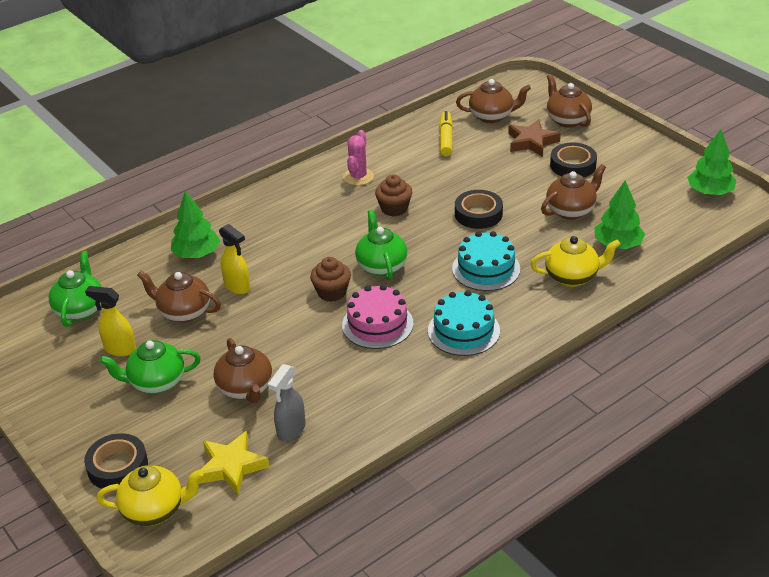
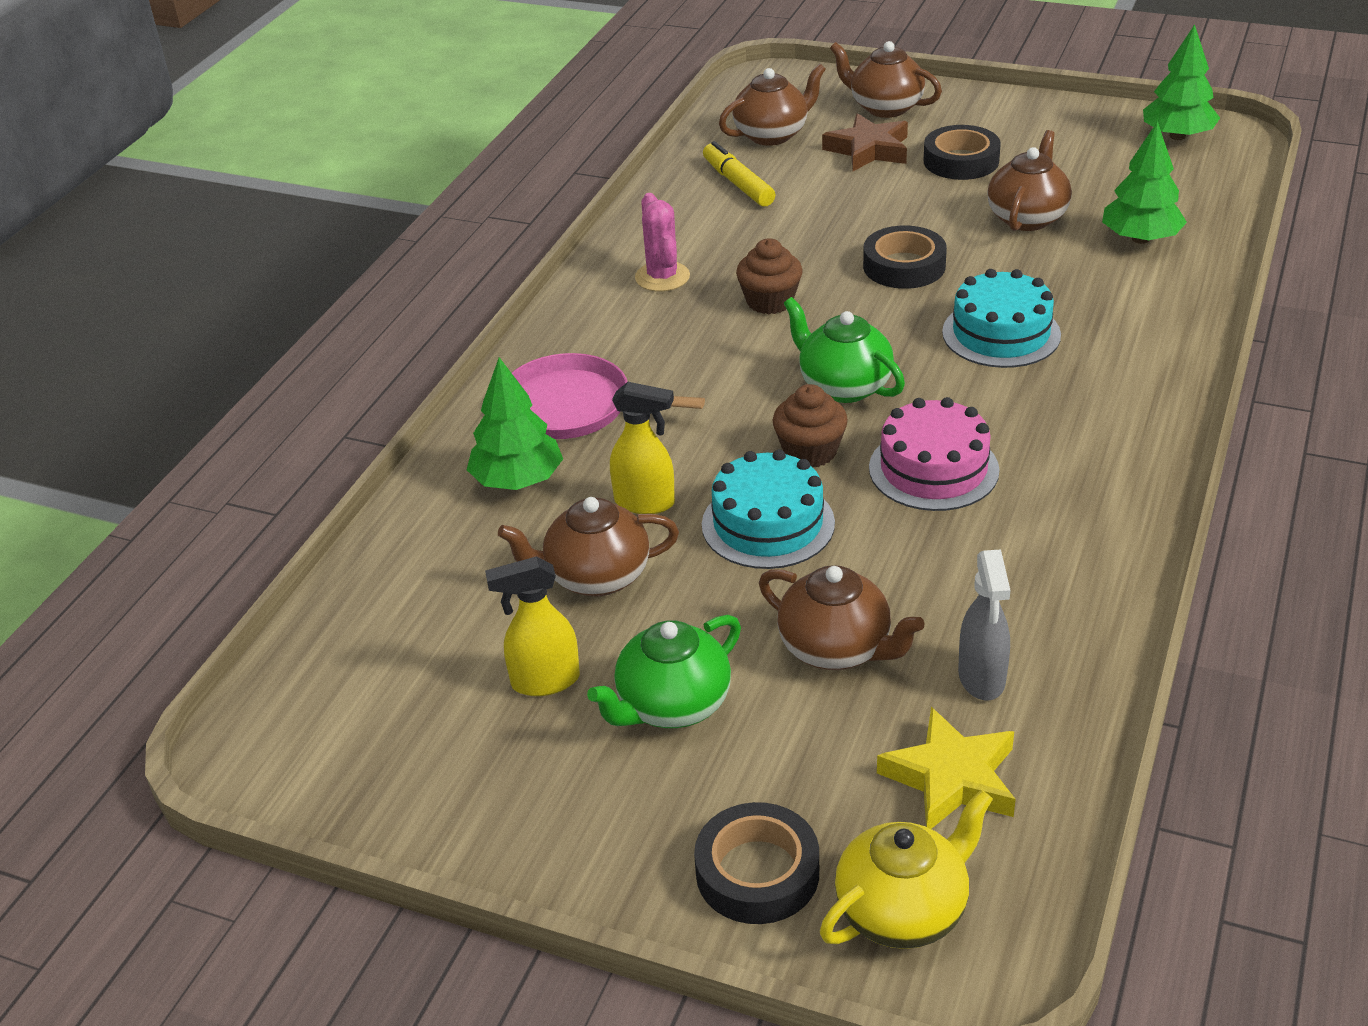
camera: 30 degrees left, 0 degrees up
(80, 309) = (398, 648): green teapot -> none
(254, 228) = (573, 407): none -> pink pan
(463, 331) = (1069, 427): turquoise cake -> turquoise cake (768, 524)
(572, 277) = (1131, 300): yellow teapot -> none

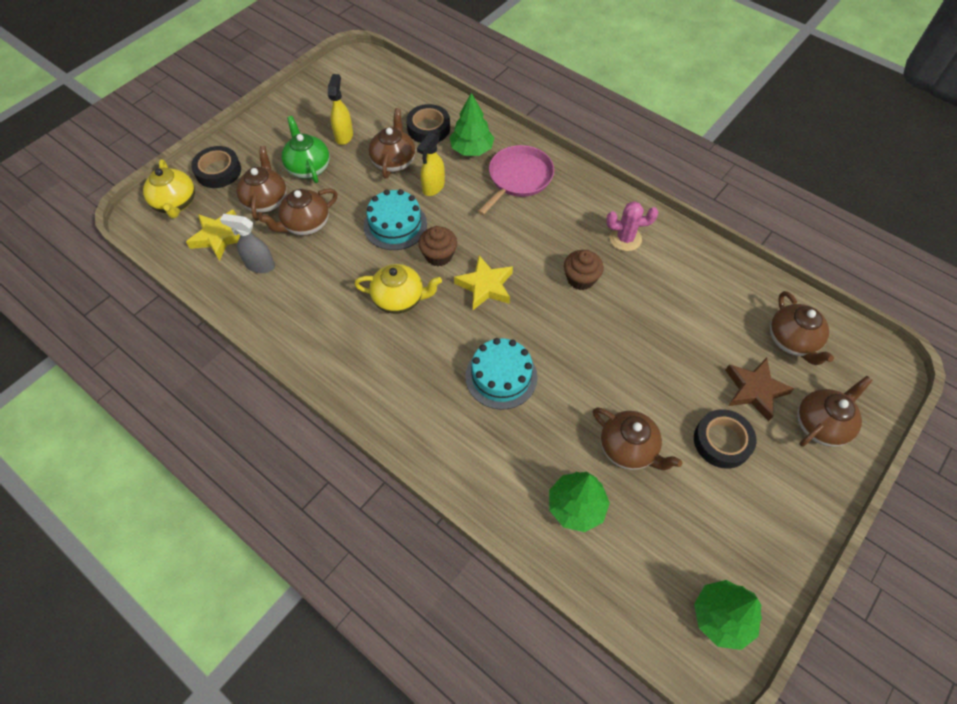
camera: 105 degrees right, 20 degrees up
(738, 184) = (726, 302): yellow marker -> none
(805, 740) = (266, 201): none -> brown teapot
(843, 386) = (485, 286): green teapot -> yellow star
(904, 266) = (593, 356): black tape -> black tape (428, 128)
(933, 469) = (399, 299): pink cake -> yellow teapot

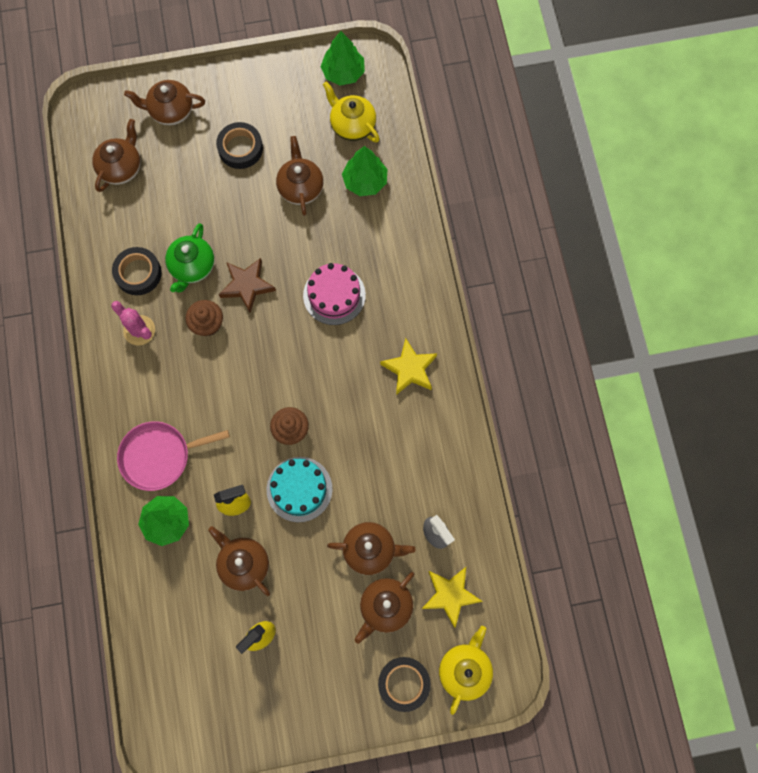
camera: 140 degrees left, 15 degrees up
(308, 168) = (322, 619): green teapot -> green teapot (192, 267)
(394, 161) = (244, 564): brown teapot -> brown teapot turned 90 degrees clockwise
(399, 299) = (352, 413): yellow teapot -> yellow teapot (352, 125)
(428, 128) = (180, 581): black tape -> black tape (138, 273)
(485, 286) = (280, 374): yellow star -> yellow star (409, 369)
(501, 376) = (334, 295): turquoise cake -> pink cake
(754, 390) = (184, 159): brown star -> brown star (247, 285)

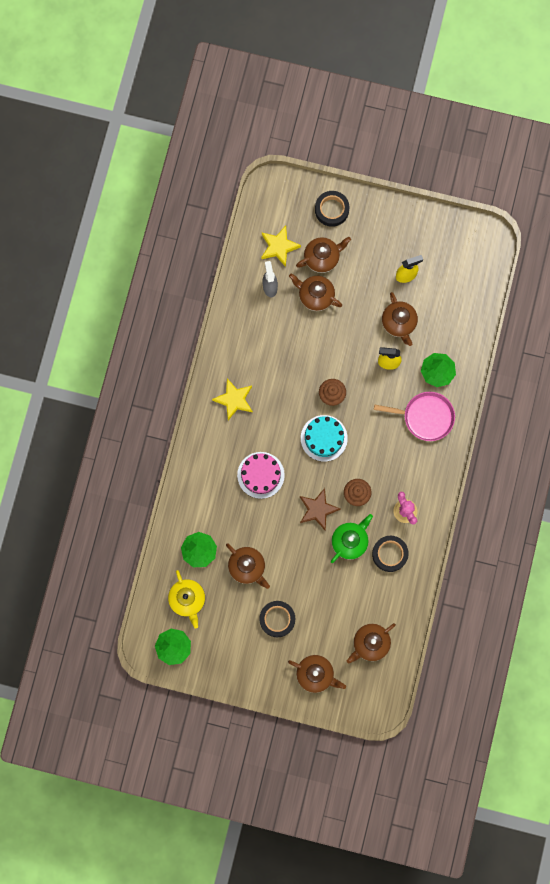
camera: 155 degrees left, 5 degrees up
(299, 489) = (343, 354): turquoise cake -> turquoise cake (324, 438)
(300, 187) = (247, 567): brown teapot -> brown teapot turned 60 degrees counterclockwise
(464, 669) = (291, 201): yellow teapot -> none

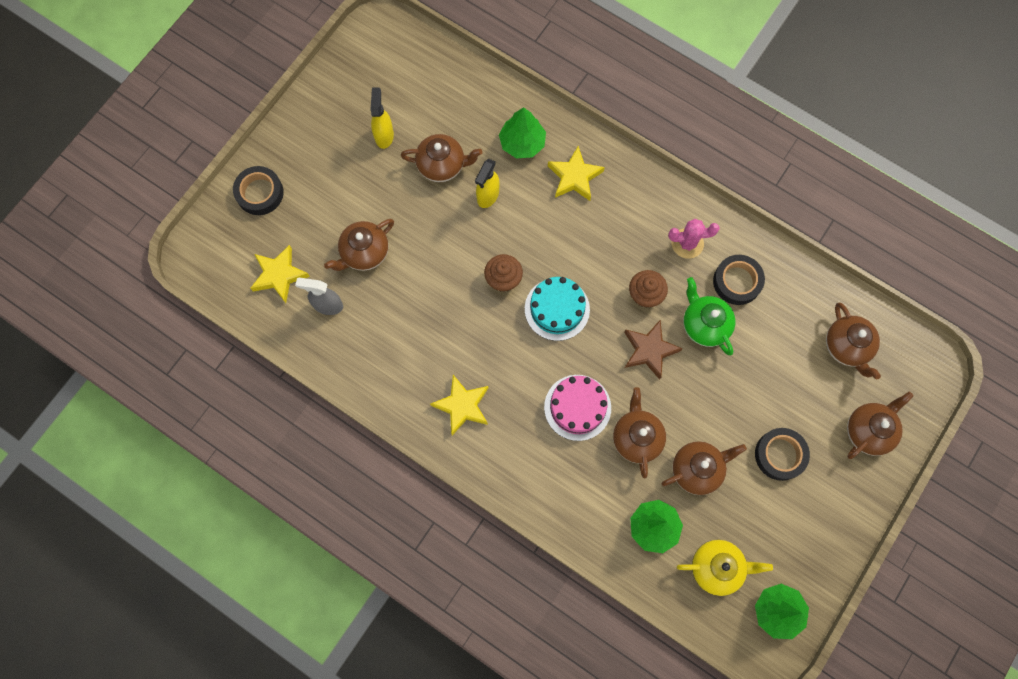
camera: 70 degrees left, 5 degrees down
(322, 258) = (318, 227): brown teapot -> brown teapot (636, 438)
(425, 417) = (574, 177): pink pan -> yellow star

